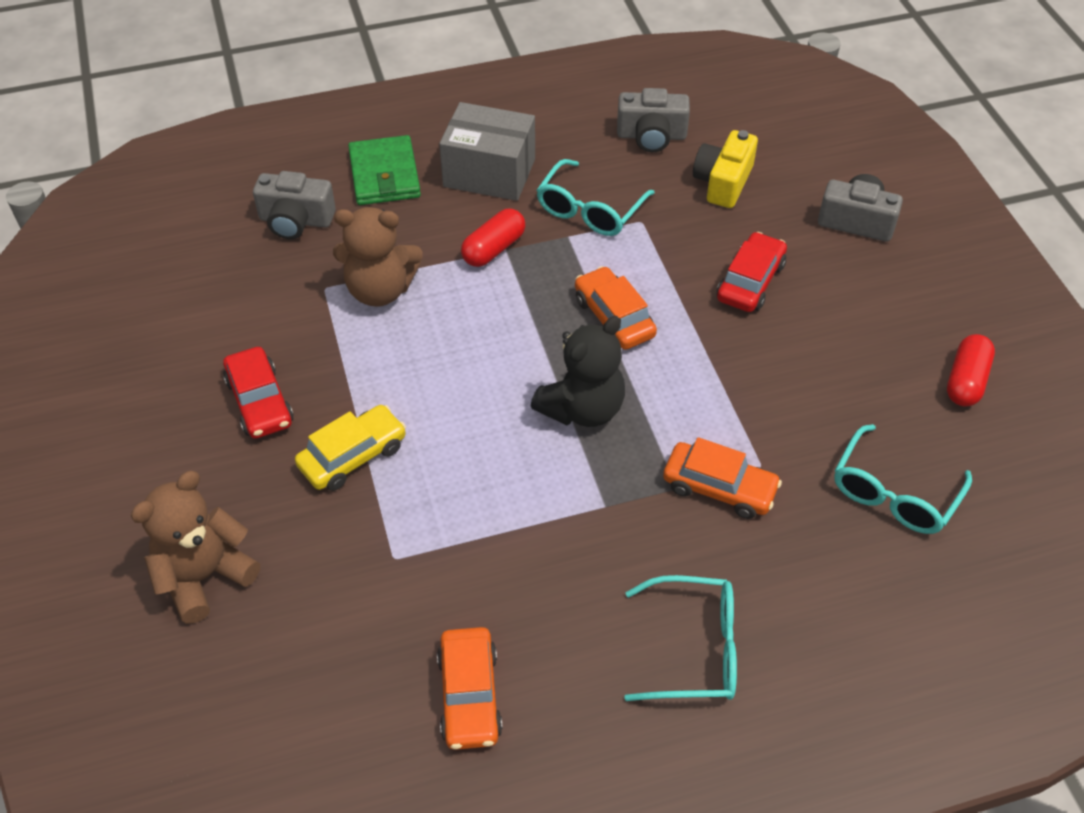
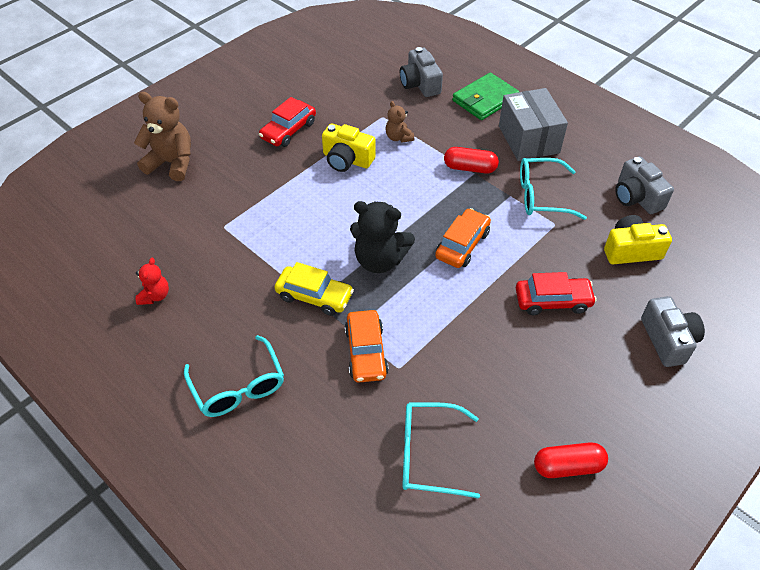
camera: 60 degrees right, 0 degrees up
(353, 456) = (278, 180): yellow car -> yellow car (314, 296)
(376, 362) = (347, 159): none -> yellow camera
(380, 290) = (398, 137): brown teddy bear -> brown teddy bear, size x0.54
(469, 695) = (155, 296): orange car -> red teddy bear

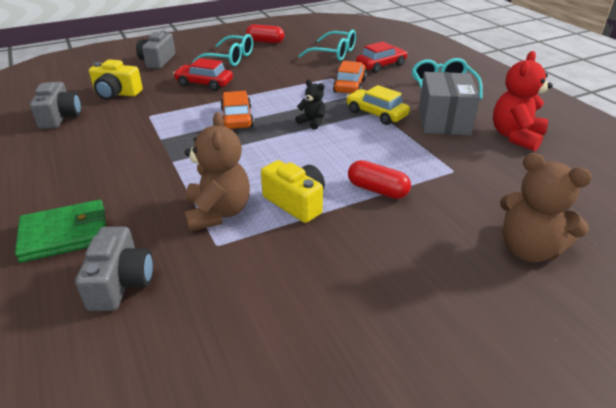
camera: 160 degrees left, 15 degrees down
(155, 296) = (516, 136): red teddy bear -> red teddy bear, size x1.85
(288, 130) = (356, 257): red car -> red car (381, 65)
(379, 260) = (312, 122): black teddy bear -> black teddy bear, size x0.54
(398, 137) = (218, 213): brown teddy bear -> brown teddy bear, size x1.85
(462, 244) = (237, 118): orange car -> orange car turned 120 degrees clockwise
(470, 168) = (171, 166): red capsule -> red capsule (377, 190)
(528, 139) = (80, 177): grey box -> grey box (443, 121)
(541, 196) = (135, 133): turquoise glasses -> turquoise glasses (230, 58)

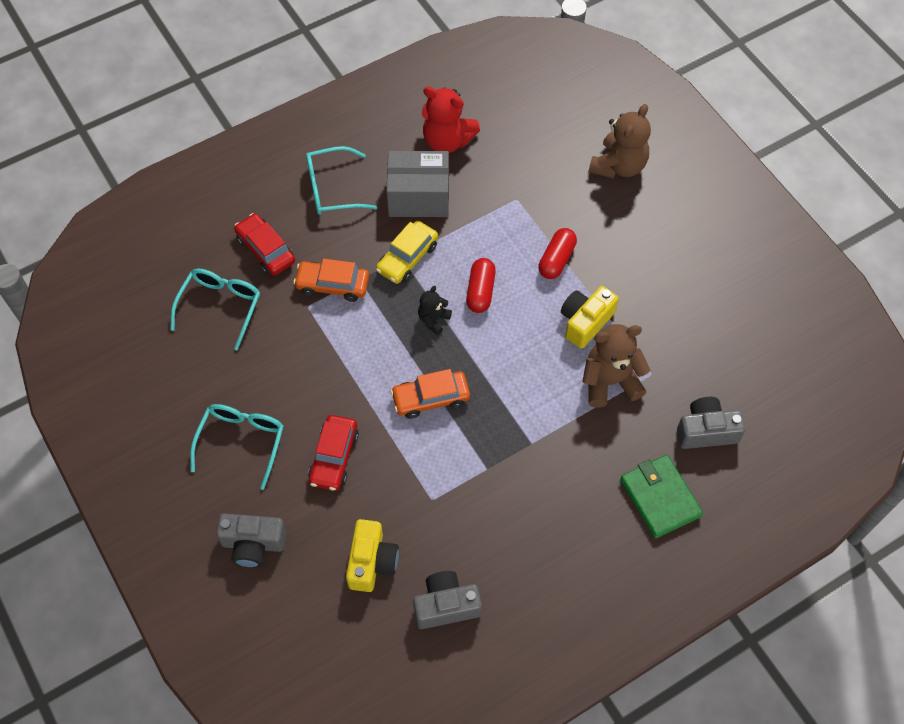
camera: 95 degrees left, 25 degrees up
(265, 41) = (169, 404): red capsule -> red capsule (480, 291)

